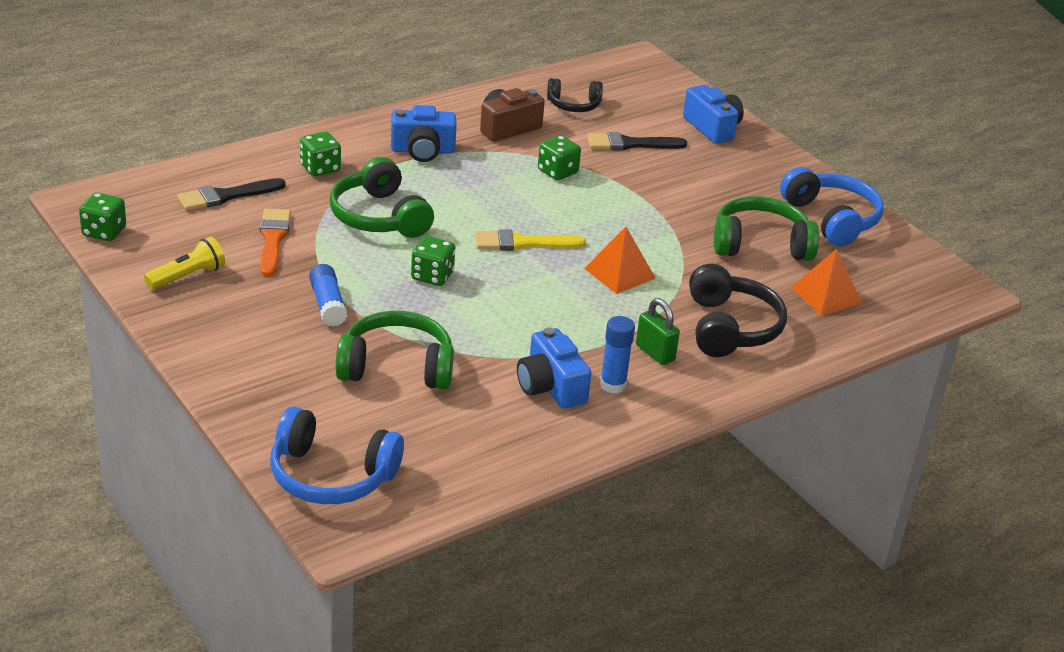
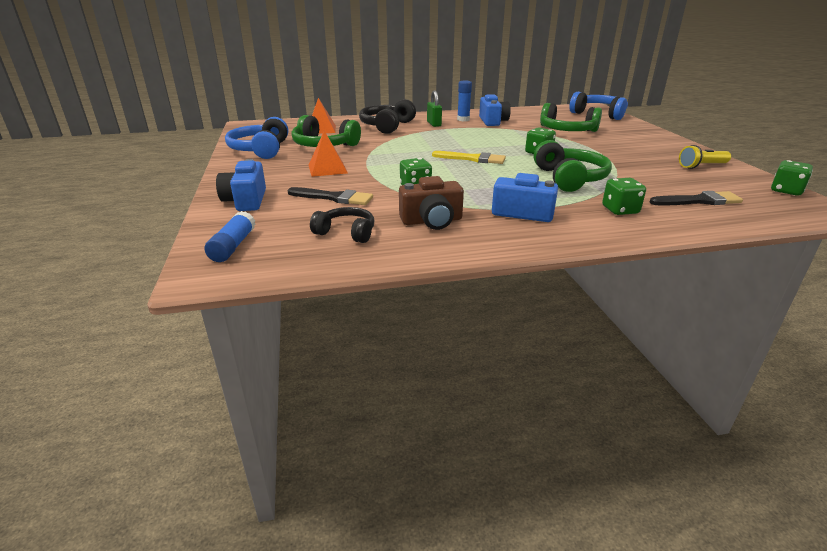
camera: 155 degrees left, 5 degrees down
(273, 239) = (649, 175): orange brush -> none
(328, 305) = (605, 149): blue glue stick -> blue glue stick (233, 246)
(620, 273) = (423, 144): orange pyramid -> orange pyramid (327, 169)

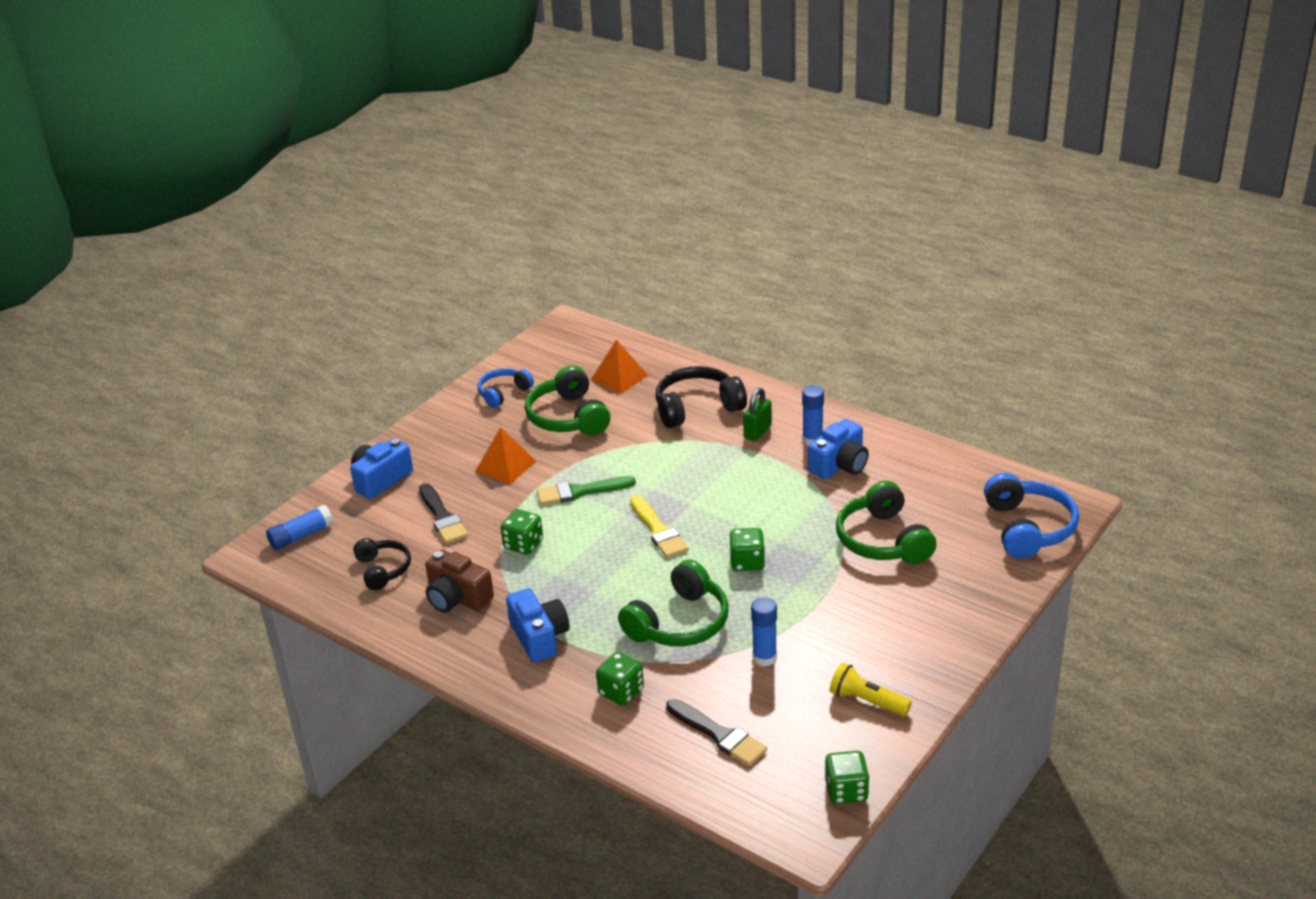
camera: 50 degrees right, 5 degrees up
(261, 150) = (503, 393): blue headphones -> blue headphones, size x0.62
(397, 162) = (580, 491): none -> green brush
(633, 172) = (764, 657): none -> blue glue stick

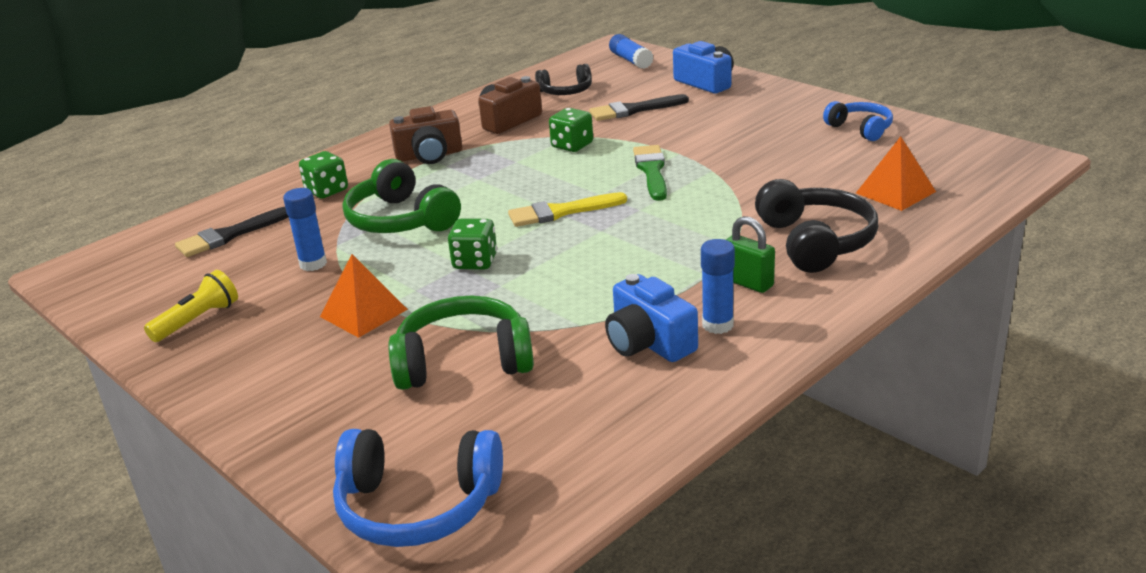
camera: 100 degrees right, 5 degrees down
(505, 466) = (713, 134): orange pyramid -> orange pyramid (364, 313)
(539, 637) = (429, 155): blue camera -> brown camera
(568, 417) = (804, 163): green headphones -> none
(846, 791) = (95, 297): green dice -> none

